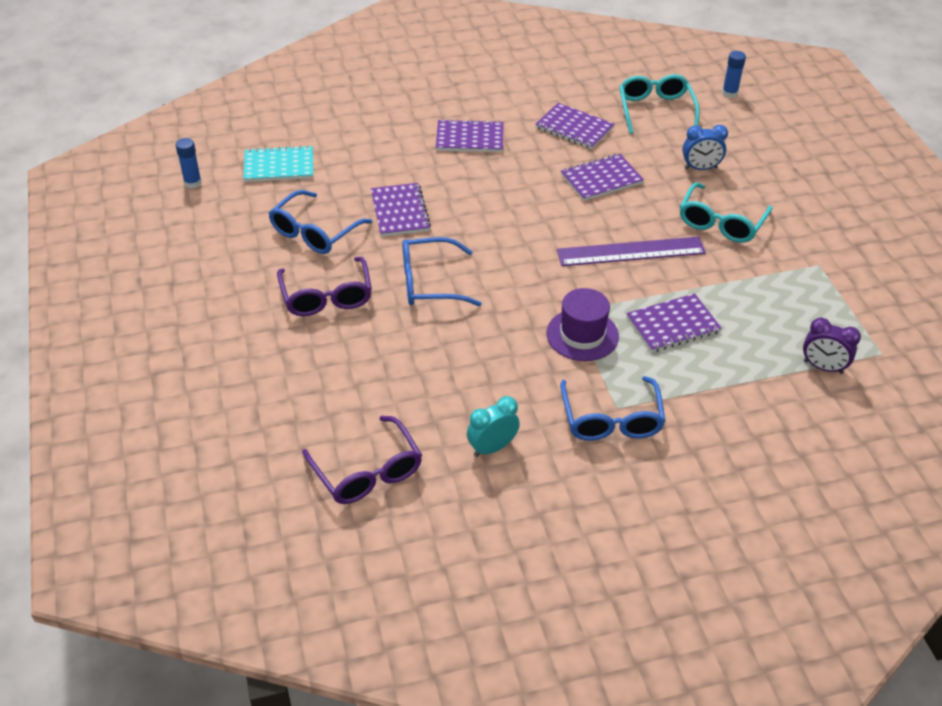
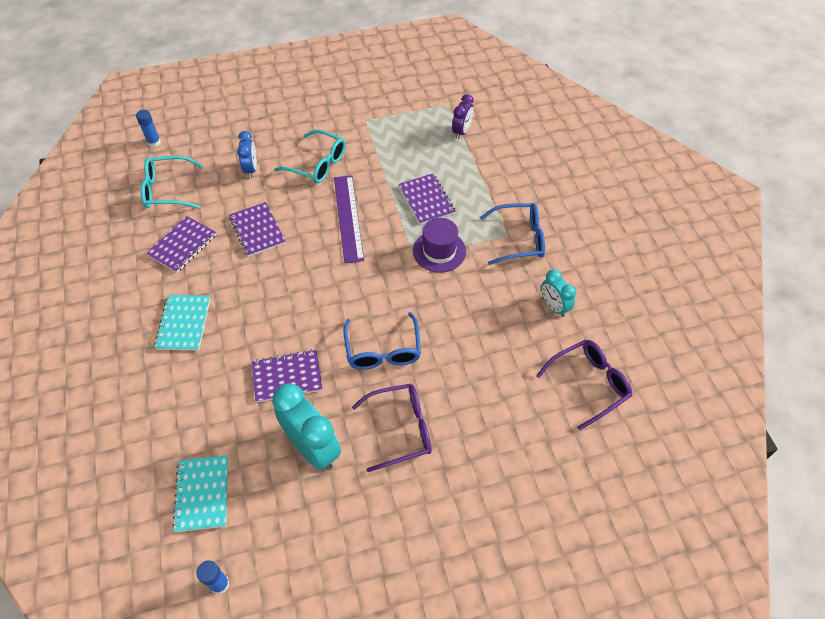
camera: 90 degrees left, 10 degrees up
(314, 232) = (312, 448): blue glasses -> turquoise clock
(469, 138) = (184, 323): purple notebook -> turquoise notebook

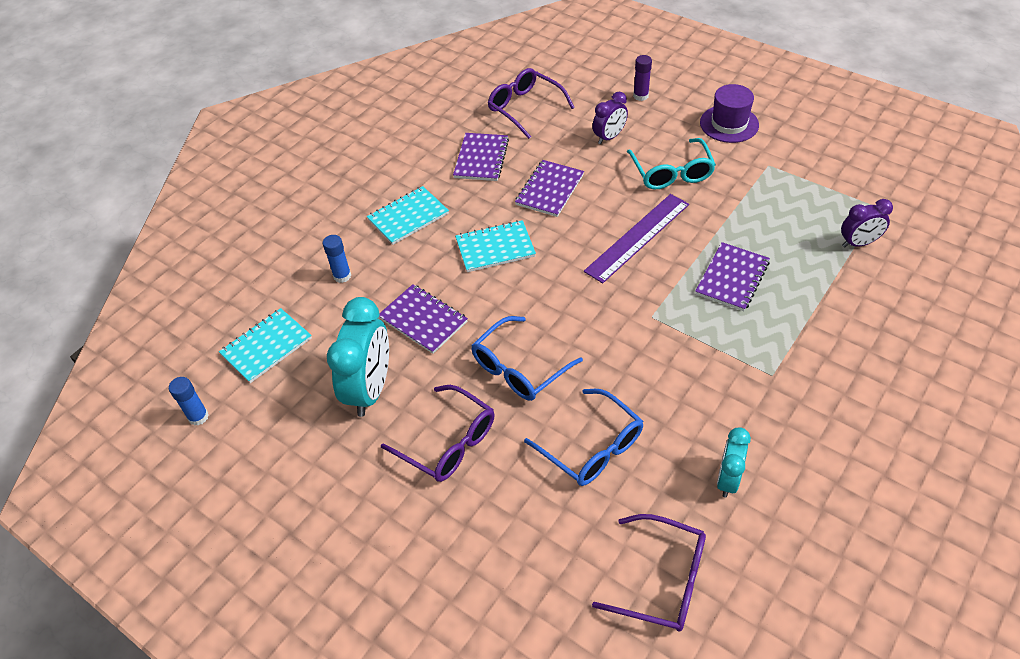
camera: 55 degrees right, 5 degrees down
(154, 142) = (562, 64): blue glue stick -> blue glue stick (342, 276)
(167, 190) = (525, 108): turquoise glasses -> purple glasses
(182, 245) = (481, 158): purple notebook -> purple notebook turned 75 degrees counterclockwise
(236, 128) = (640, 96): none -> purple glue stick
(251, 169) = (609, 137): blue clock -> purple clock
(272, 294) = (495, 248): none -> turquoise notebook
(439, 251) = (681, 331): purple hat -> purple hat (729, 124)
(519, 239) = (780, 388): blue glasses -> blue glasses (592, 447)

